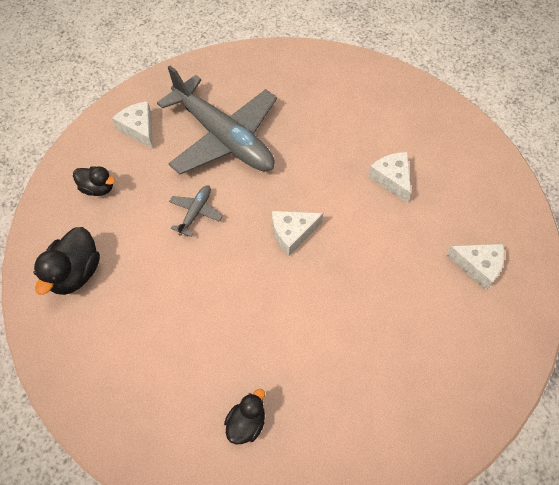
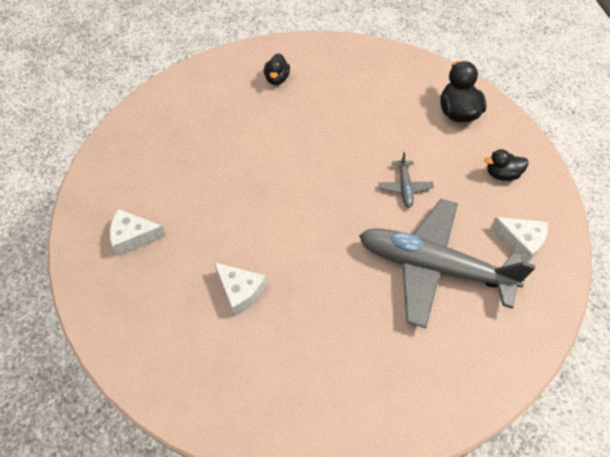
camera: 155 degrees right, 5 degrees down
(292, 233) = (311, 202): white cheese -> none

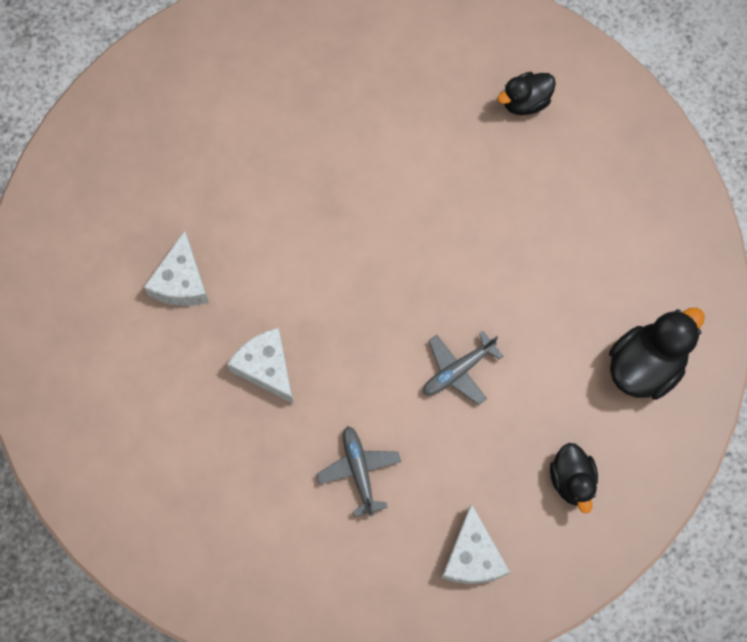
camera: 55 degrees right, 15 degrees up
(133, 237) = (172, 124): white cheese -> white cheese (266, 368)
(433, 267) = (359, 471): grey plane -> grey plane, size x0.40
(502, 174) = (571, 480): black duck -> black duck turned 150 degrees counterclockwise

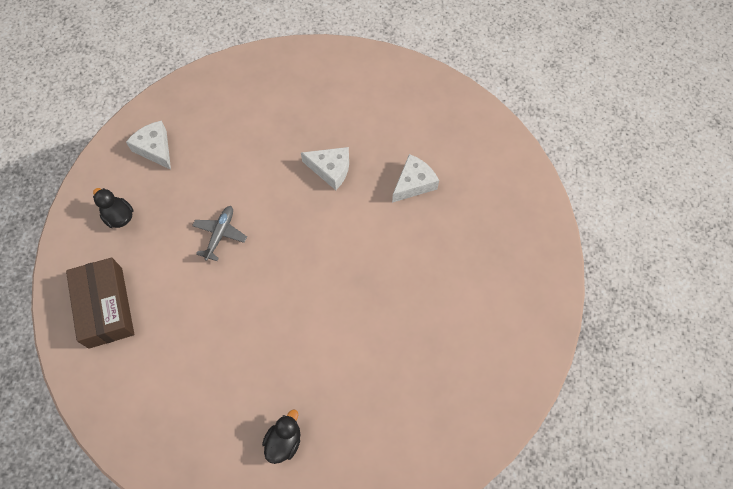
camera: 145 degrees right, 5 degrees down
(181, 282) = (414, 183): white cheese -> white cheese turned 75 degrees clockwise
(359, 471) = (242, 151): grey plane -> none
(644, 366) = (105, 307): black duck -> brown box

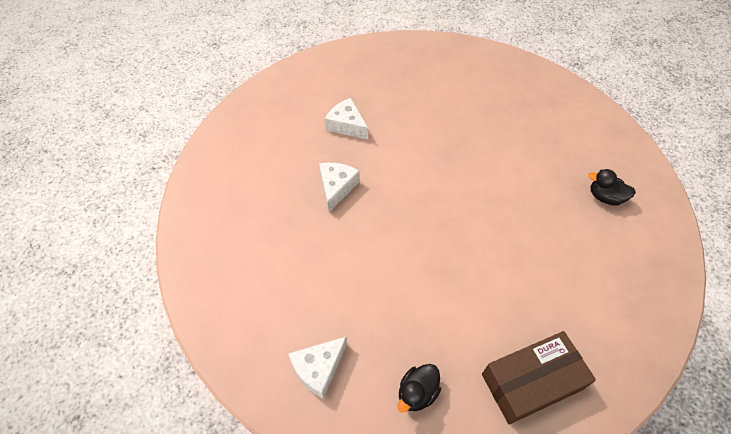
camera: 95 degrees left, 10 degrees down
(220, 234) = (422, 276): grey plane -> none

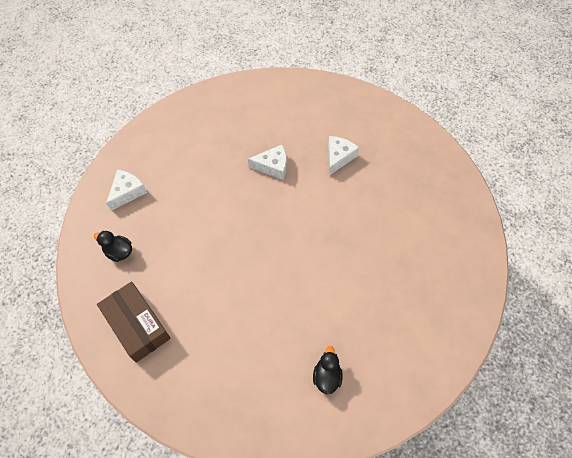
camera: 75 degrees right, 5 degrees up
(318, 368) = (127, 192): white cheese -> white cheese turned 90 degrees clockwise

